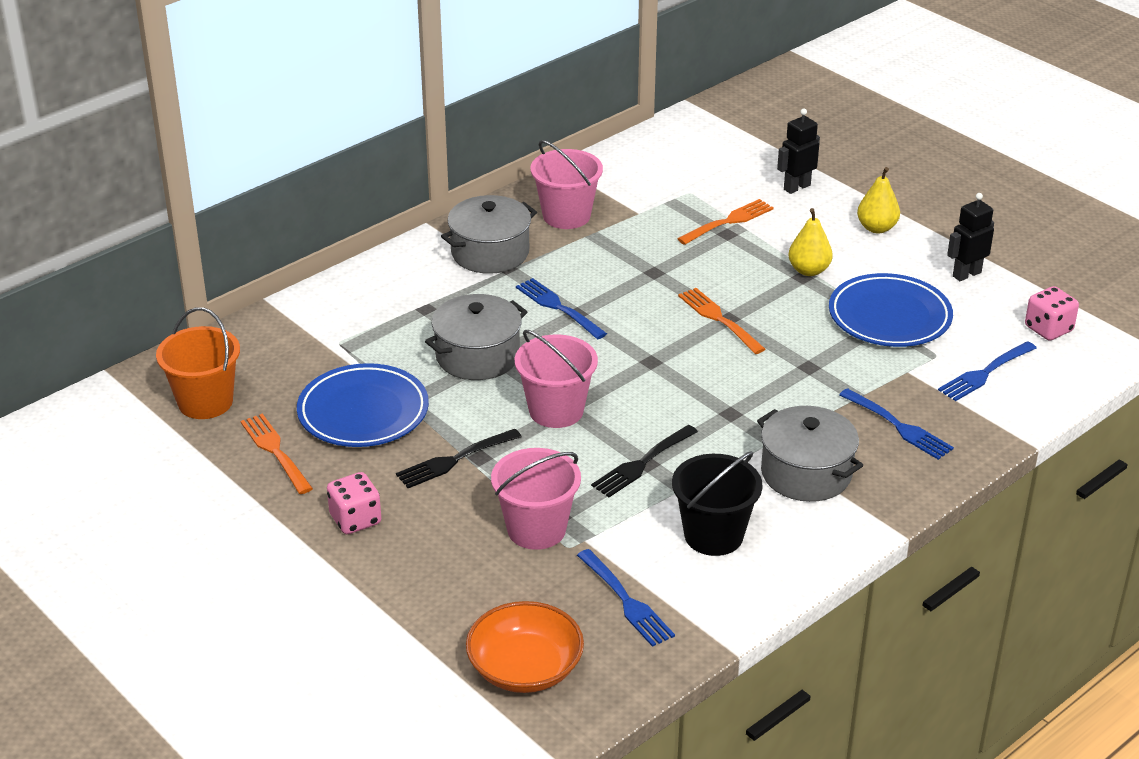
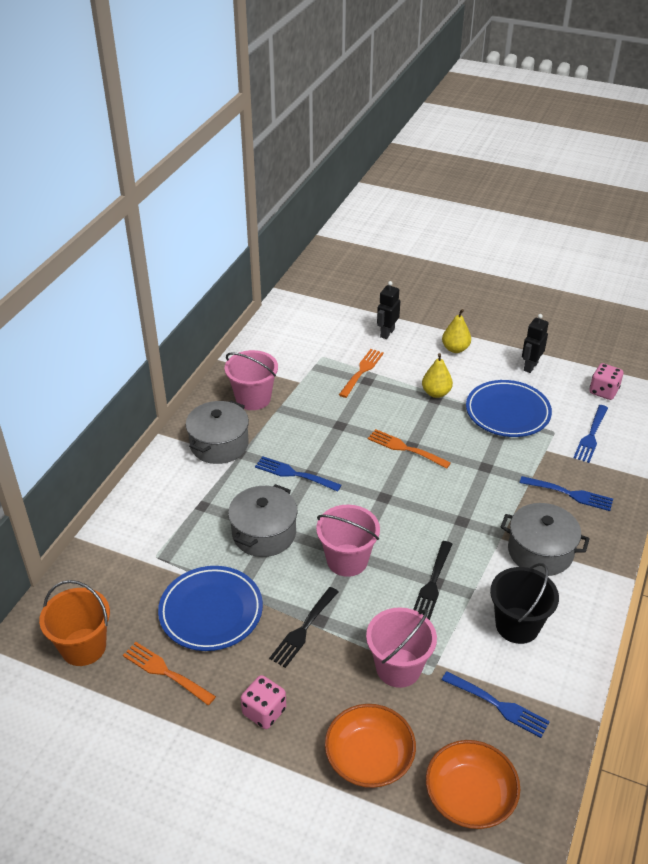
camera: 25 degrees left, 5 degrees up
(439, 598) = (369, 758): none -> orange bowl

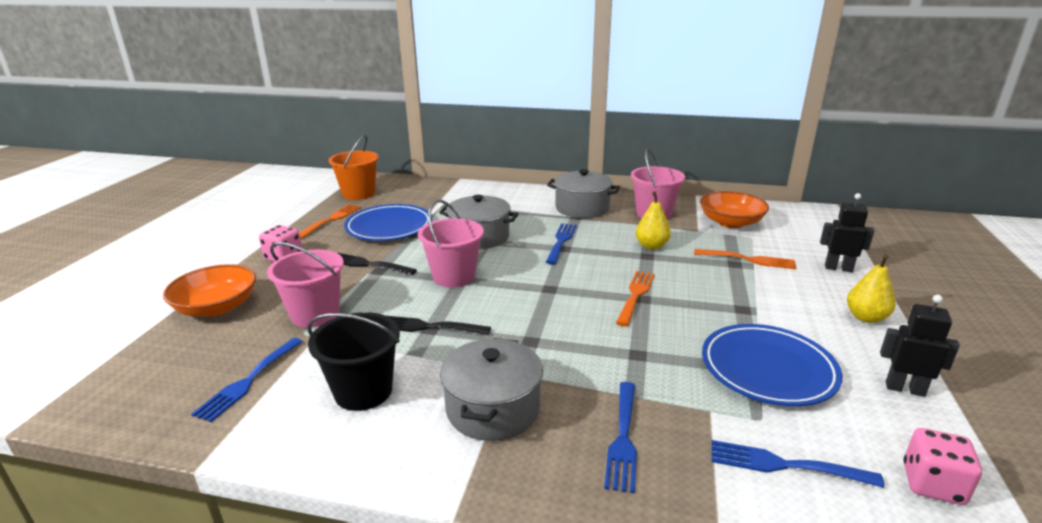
camera: 80 degrees right, 15 degrees down
(436, 393) = (755, 309): yellow pear -> yellow pear (651, 246)
(469, 796) = (144, 366): orange bowl -> orange bowl (730, 222)

